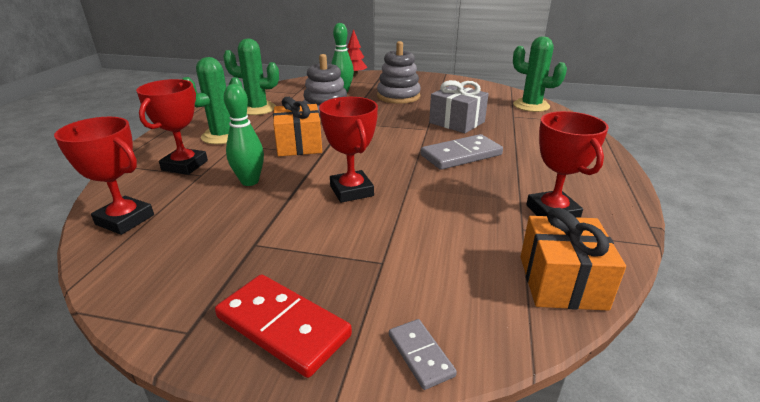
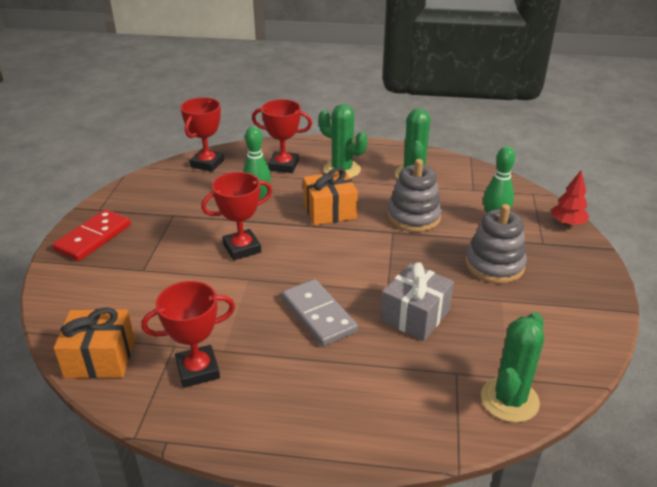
camera: 85 degrees right, 5 degrees up
(420, 355) = (56, 288): grey domino -> none

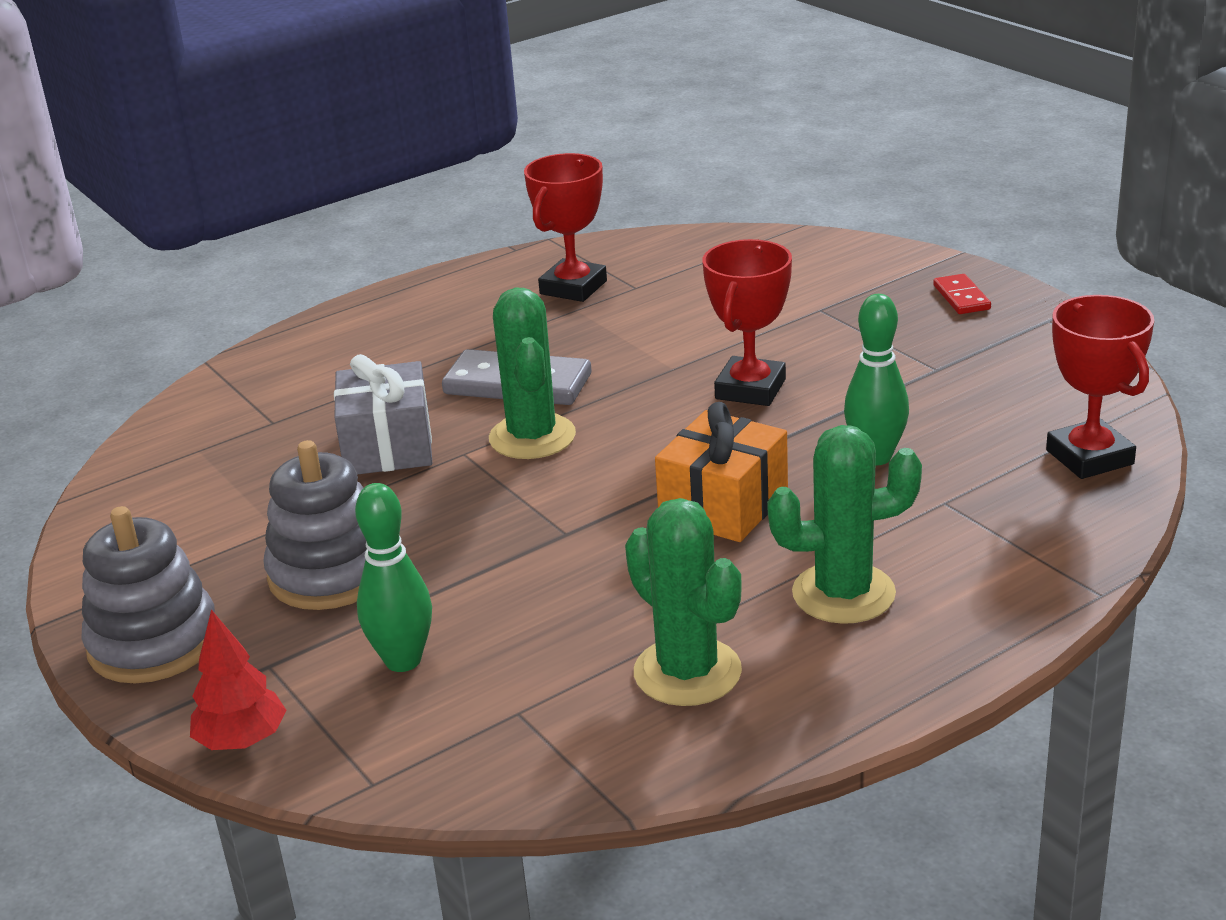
camera: 140 degrees right, 5 degrees down
(93, 238) = (961, 297): red domino -> red domino, size x0.54
(100, 358) = (688, 247): orange gift -> none
(283, 166) = (961, 534): red trophy -> none
(413, 217) = (564, 579): grey stacking toy -> grey stacking toy (154, 643)
(509, 400) = (184, 431): green cactus -> green cactus (532, 437)

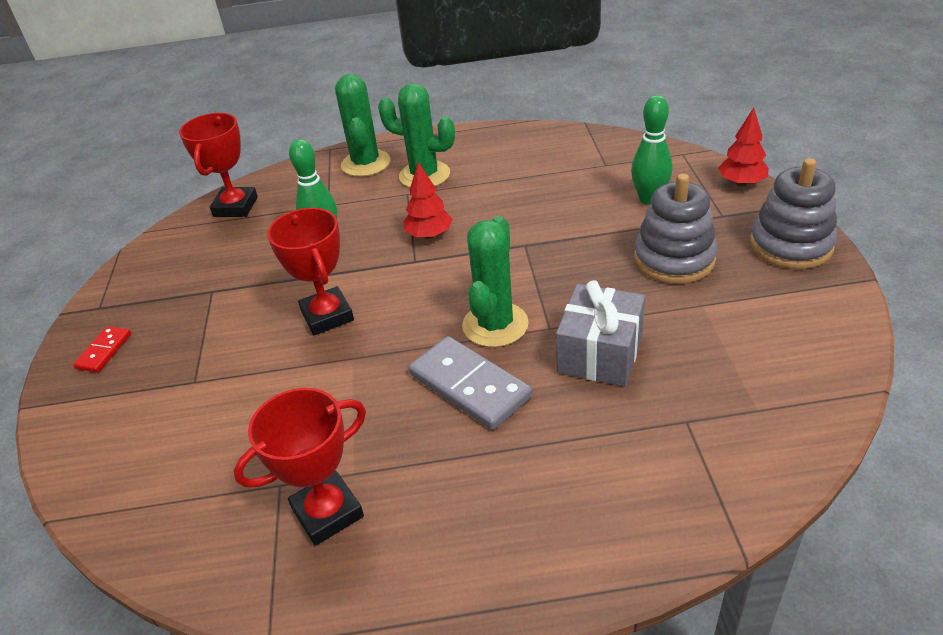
camera: 150 degrees left, 10 degrees up
(687, 672) = (521, 161): green cactus -> green cactus (366, 164)
(723, 505) = (429, 235): orange gift -> red tree
(750, 389) = (327, 316): red trophy -> red trophy turned 75 degrees counterclockwise

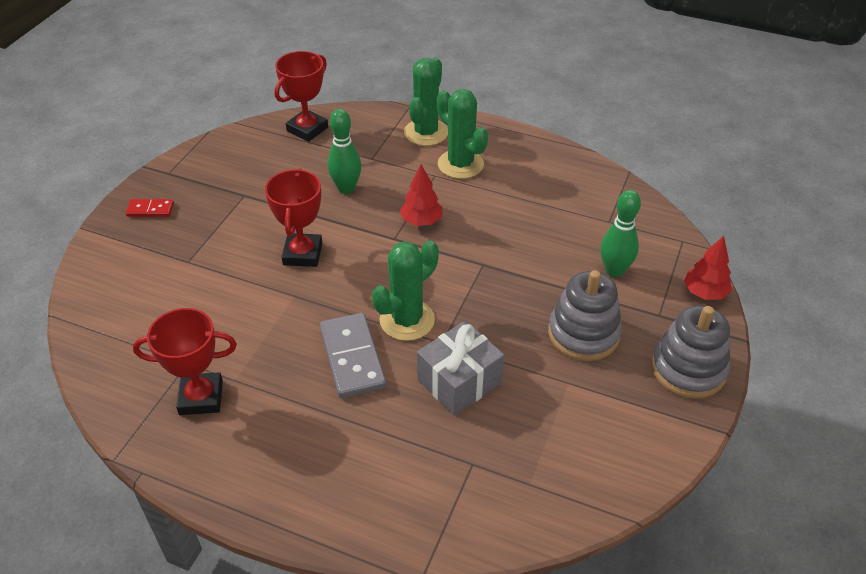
camera: 25 degrees right, 5 degrees up
(104, 351) = (150, 210): red domino -> red domino turned 45 degrees clockwise

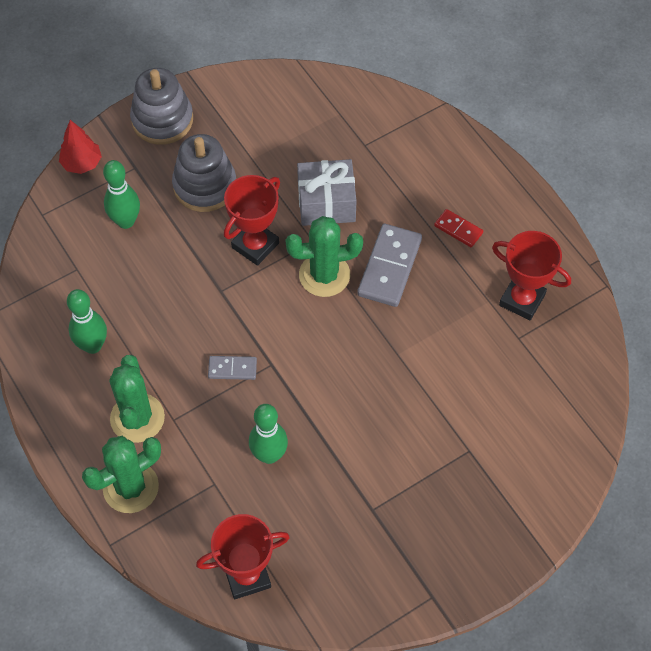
camera: 145 degrees left, 15 degrees up
(150, 210) = (474, 546): red domino -> red domino (458, 229)
(302, 254) = (362, 395): red trophy -> red trophy (255, 245)
(421, 221) = (232, 369): red tree -> grey domino
(538, 185) = (92, 345): none -> green bowling pin

